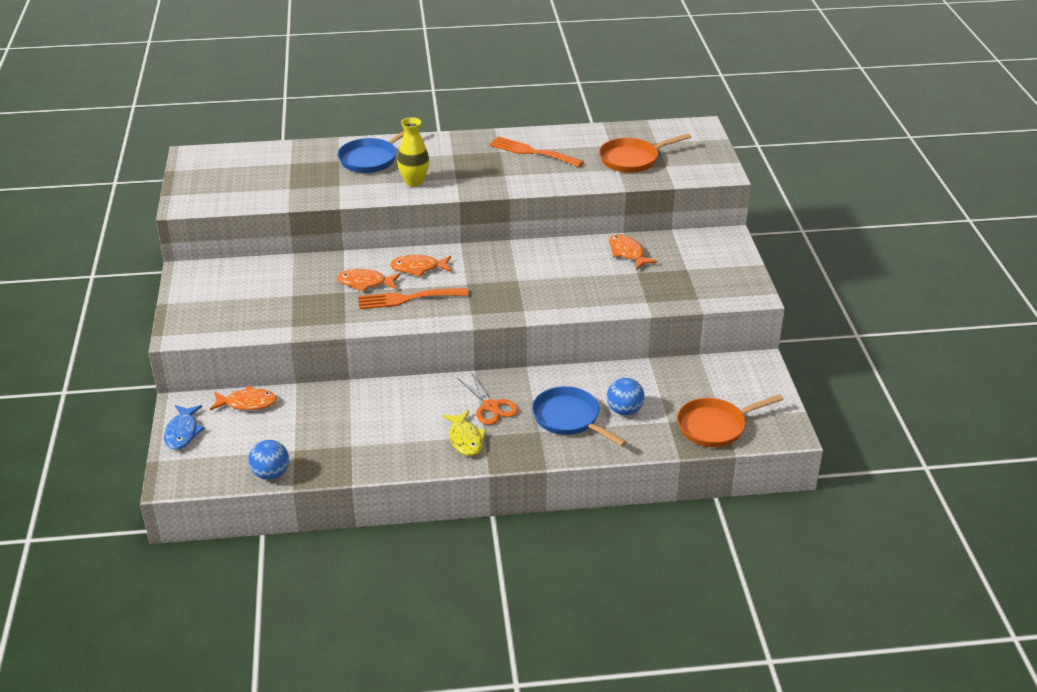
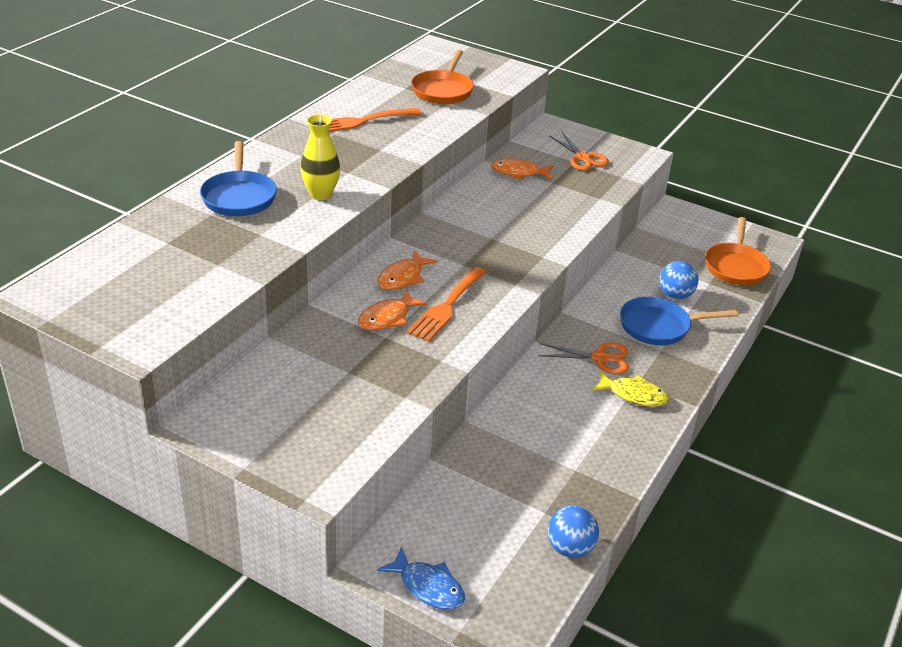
camera: 55 degrees left, 0 degrees up
(247, 403) = (428, 510): orange fish -> none
(698, 270) = (583, 158): none -> orange scissors

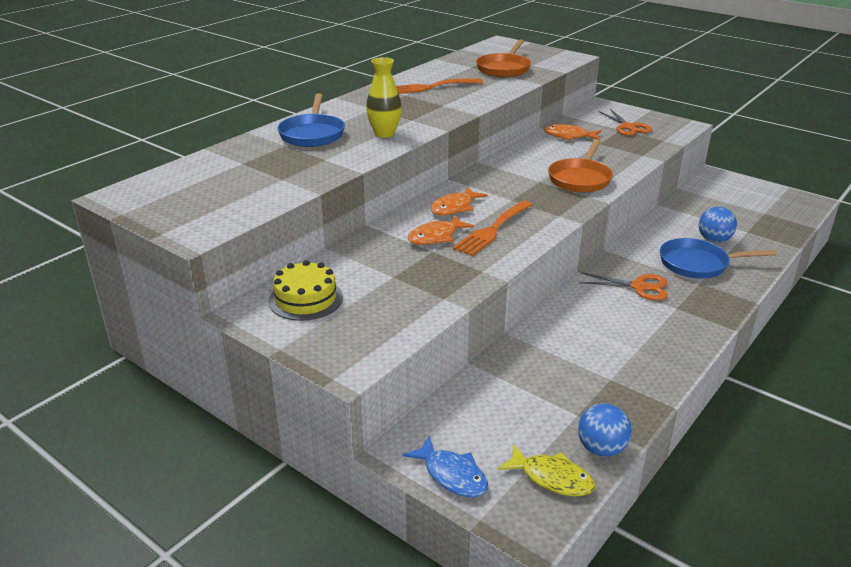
camera: 10 degrees right, 5 degrees down
(259, 405) = (306, 299): none -> yellow cake
(633, 395) = (671, 318): yellow fish -> yellow fish (551, 478)
(735, 266) = (773, 219): orange pan -> orange pan (580, 179)

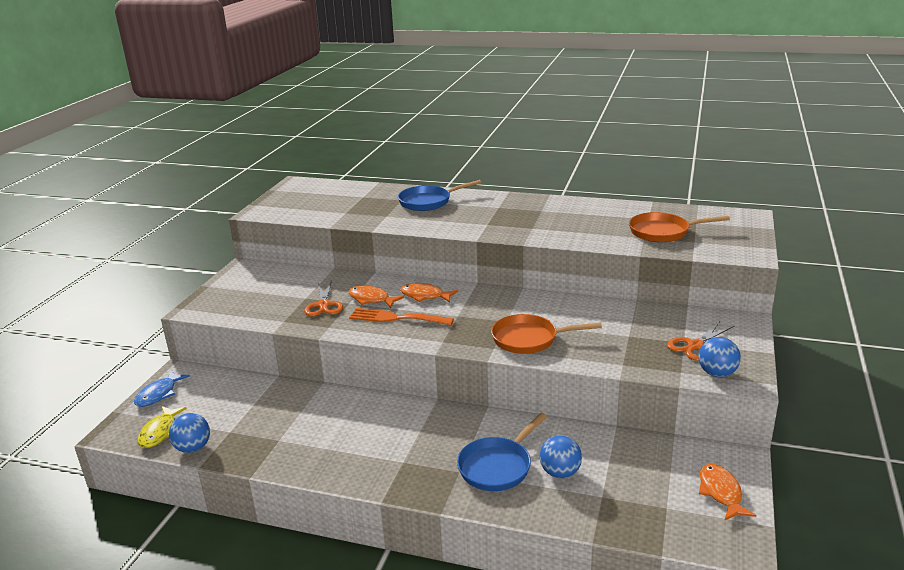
camera: 70 degrees right, 5 degrees down
(306, 299) = (265, 278): yellow cake -> none
(384, 133) = (449, 222): yellow vase -> none
(429, 87) = (570, 214): orange fork -> none
(569, 136) = (629, 317): orange fish -> orange fish (721, 492)
(639, 287) = (429, 435): orange scissors -> orange scissors (324, 305)
(671, 131) = (717, 373): none -> blue ball
(697, 264) = (497, 466): blue pan -> blue pan turned 120 degrees counterclockwise

